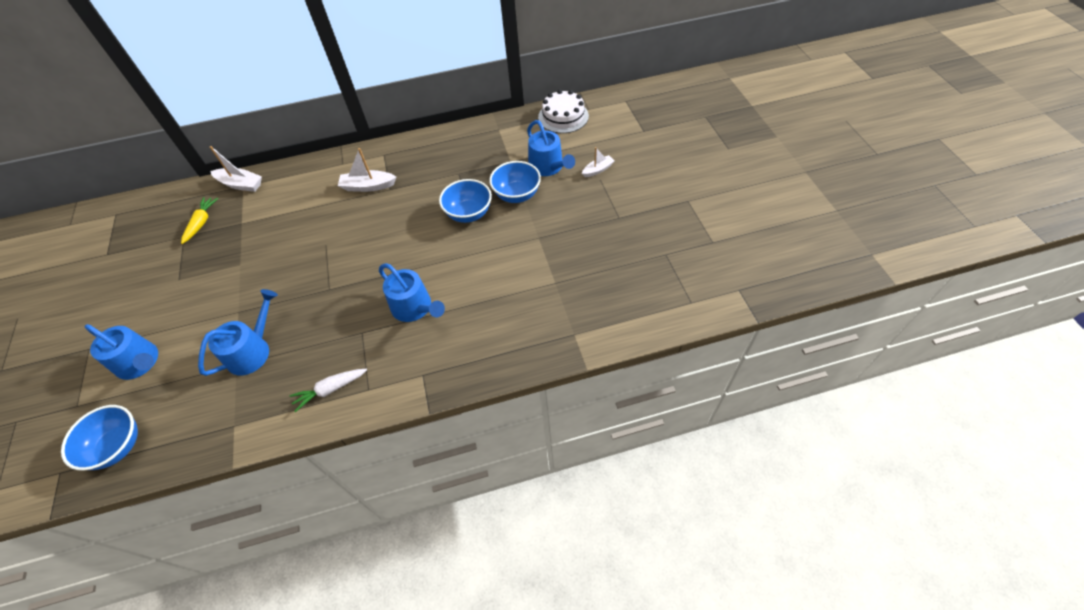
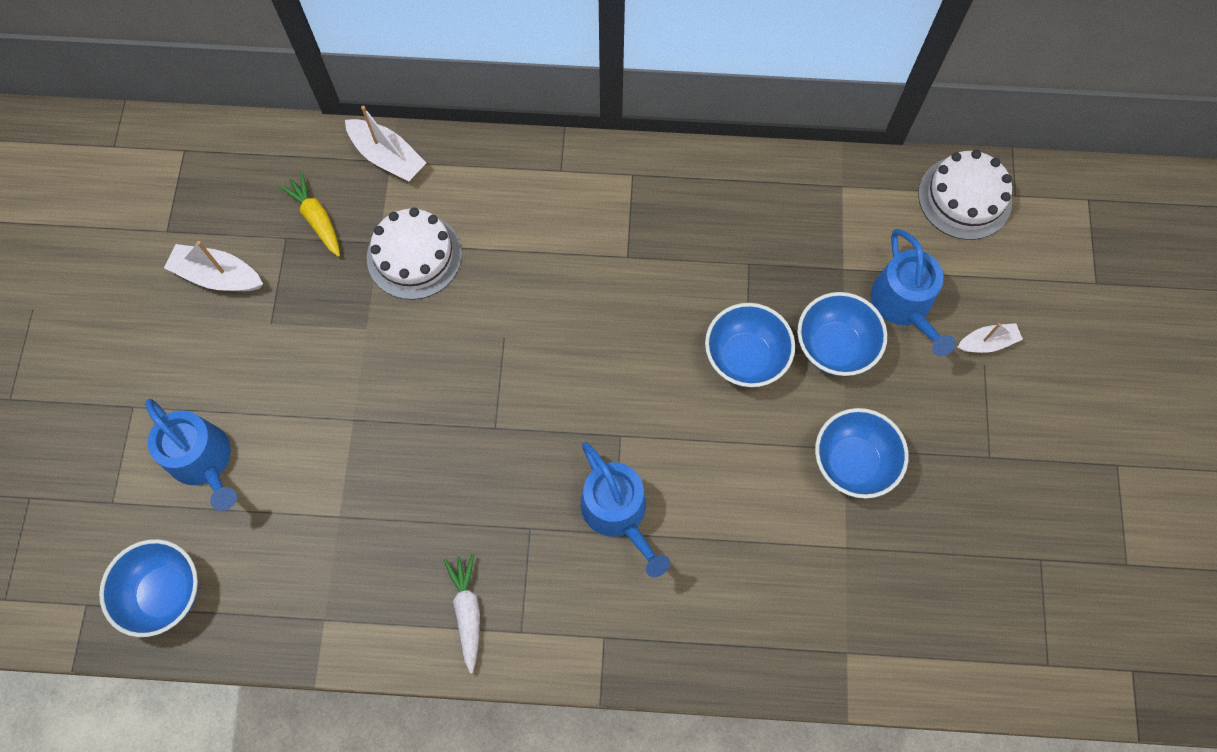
camera: 15 degrees right, 15 degrees up
(201, 223) = (317, 219): yellow carrot -> yellow carrot turned 60 degrees counterclockwise
(252, 351) = (365, 500): blue watering can -> none
(264, 223) = (414, 256): none -> white cake
(330, 389) = (467, 611): white carrot -> white carrot turned 90 degrees clockwise
(368, 186) = (593, 237): white boat -> white boat (218, 276)
(545, 242) = (853, 462): none -> blue bowl

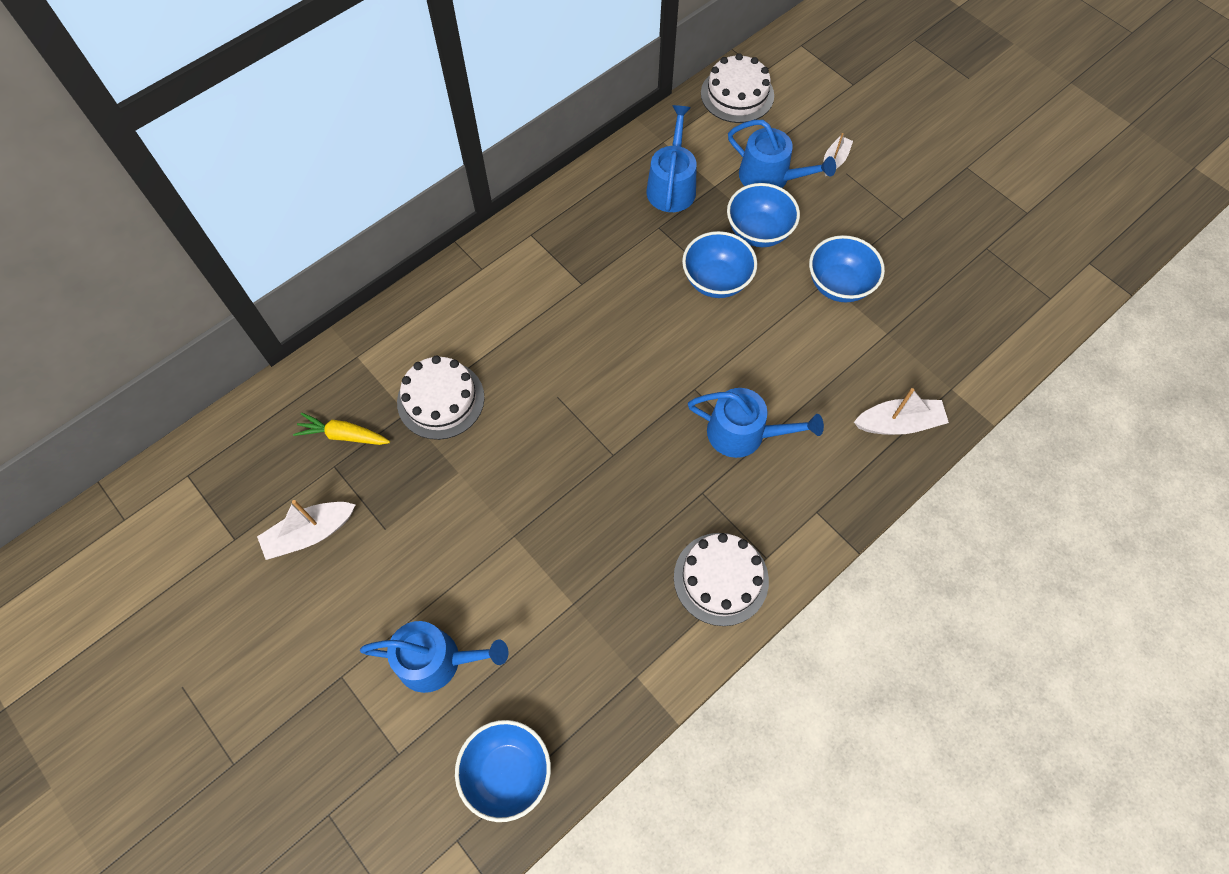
camera: 45 degrees left, 5 degrees down
(387, 157) = (352, 355): white boat -> white boat (898, 423)
(467, 611) = (721, 578): white carrot -> white cake
(803, 235) = (672, 186): none -> blue watering can

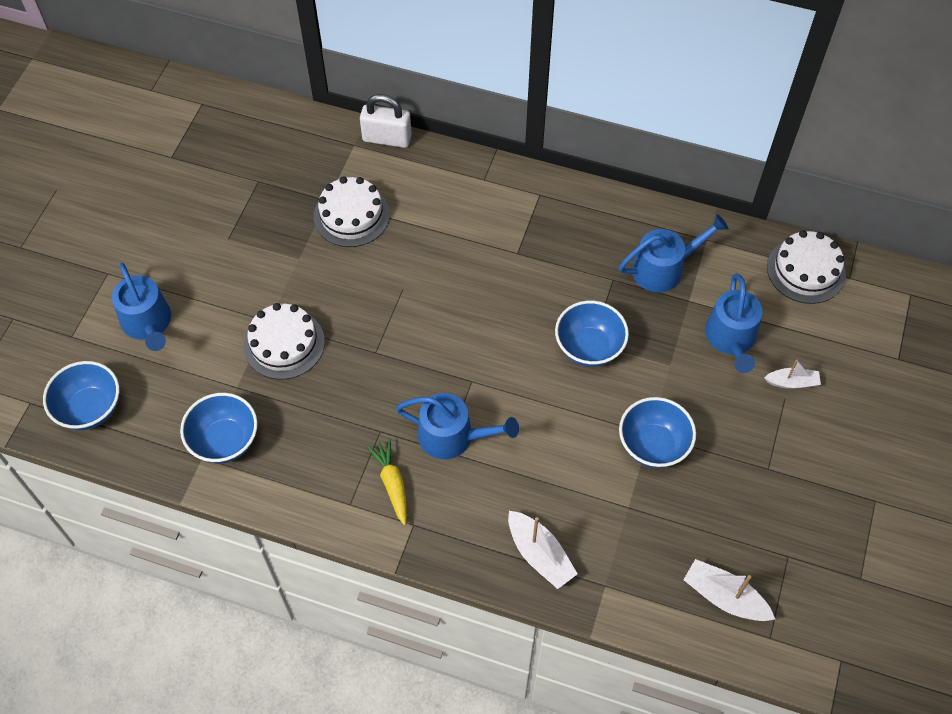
camera: 60 degrees right, 5 degrees down
(310, 533) = (199, 197): white boat -> white boat (724, 597)
(344, 435) = (285, 173): yellow carrot -> yellow carrot (392, 484)
(372, 324) = (387, 138): none -> white padlock
(721, 578) = (313, 479): white cake -> white cake (284, 343)
(743, 433) = (452, 436): blue watering can -> blue watering can turned 60 degrees counterclockwise
(758, 232) = (664, 356): blue bowl -> blue bowl (225, 441)

